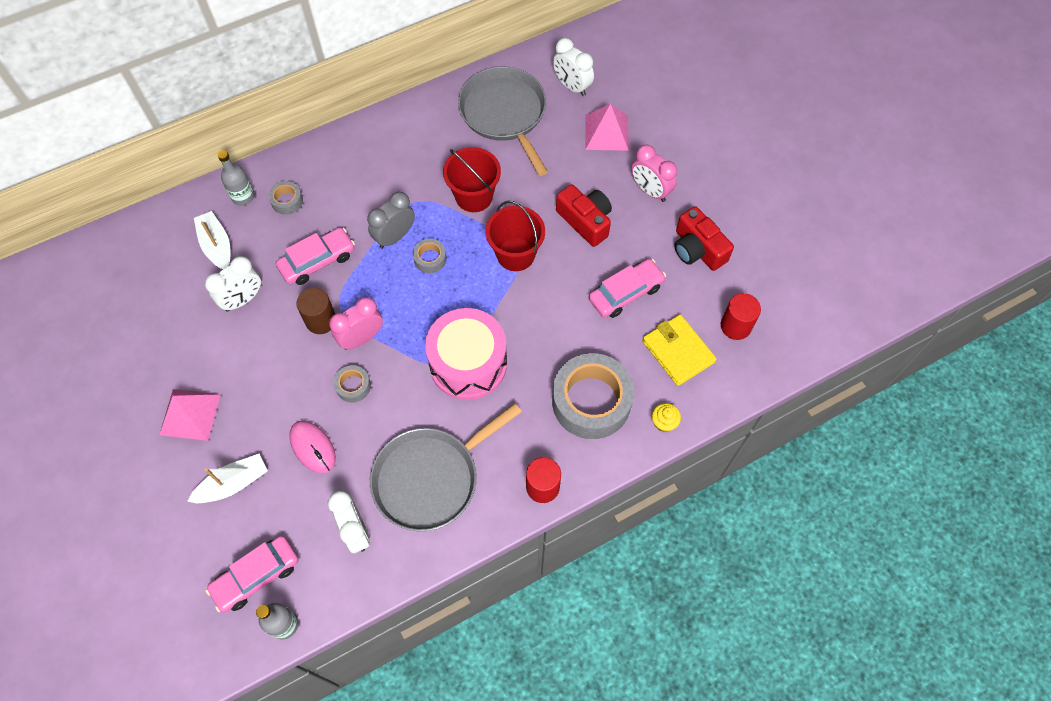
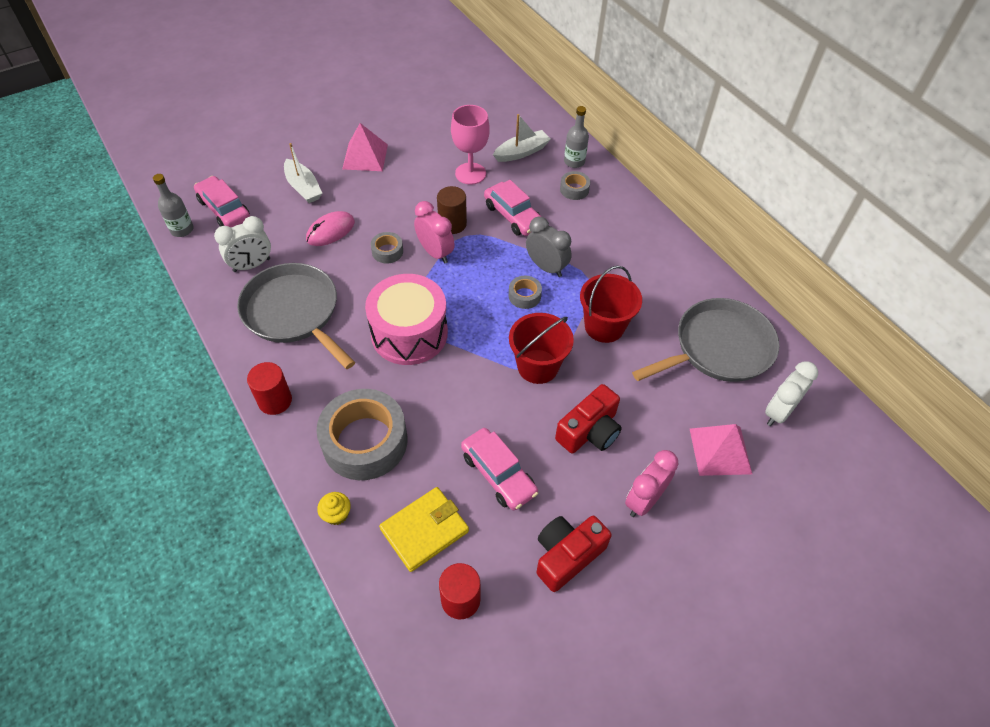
camera: 85 degrees right, 10 degrees down
(243, 299) = (470, 173): white clock -> pink goblet

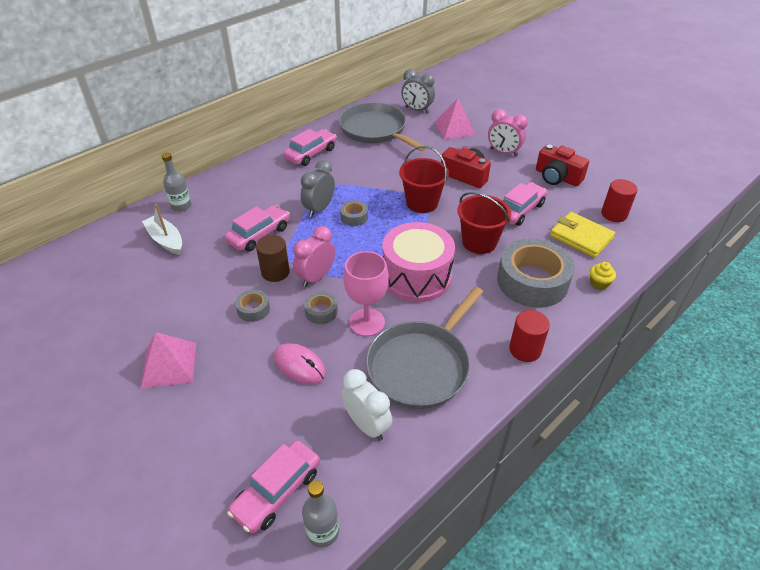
camera: 100 degrees left, 10 degrees down
(303, 187) = (228, 412): white boat -> none
(470, 173) = (199, 271): pink goblet -> pink goblet (367, 322)
(574, 189) = (220, 203): grey tape -> grey tape (253, 309)
(604, 326) = (373, 176): red bucket -> red bucket (479, 242)
(663, 272) = (311, 154): none -> pink car
(778, 412) = (417, 110): white clock -> grey clock

